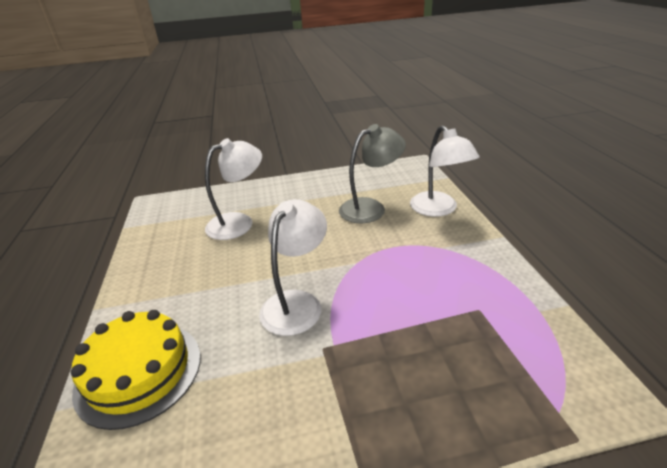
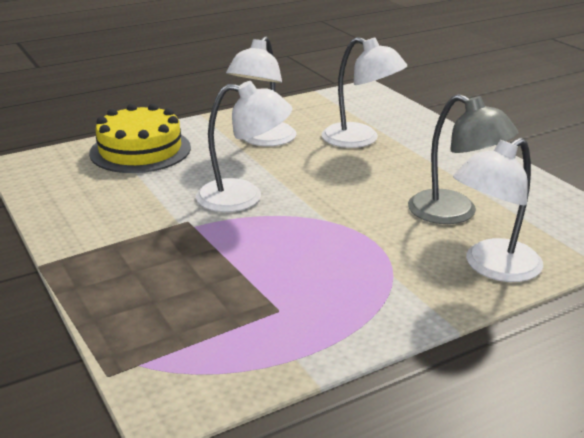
camera: 70 degrees right, 5 degrees down
(195, 273) = (263, 140): none -> white lamp

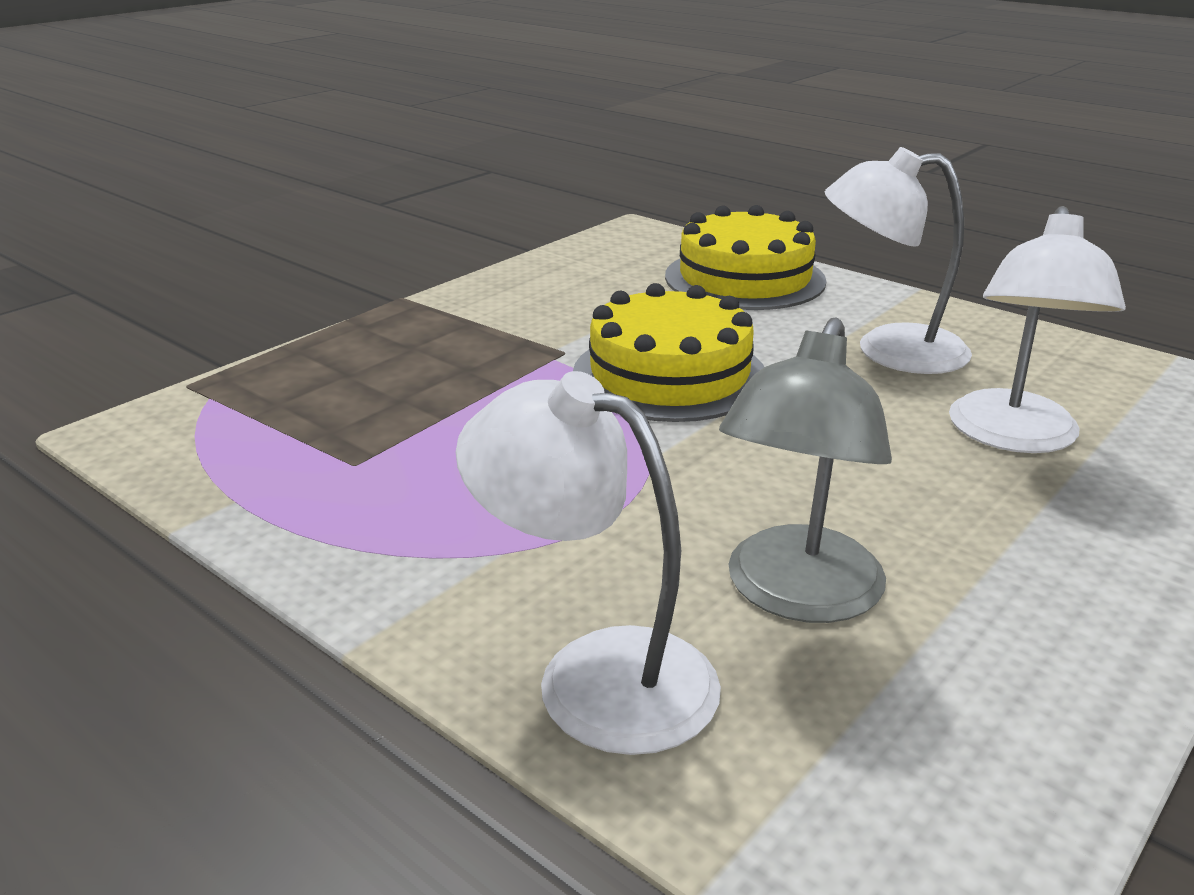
camera: 70 degrees right, 0 degrees up
(243, 197) = (669, 375): white lamp -> yellow cake

